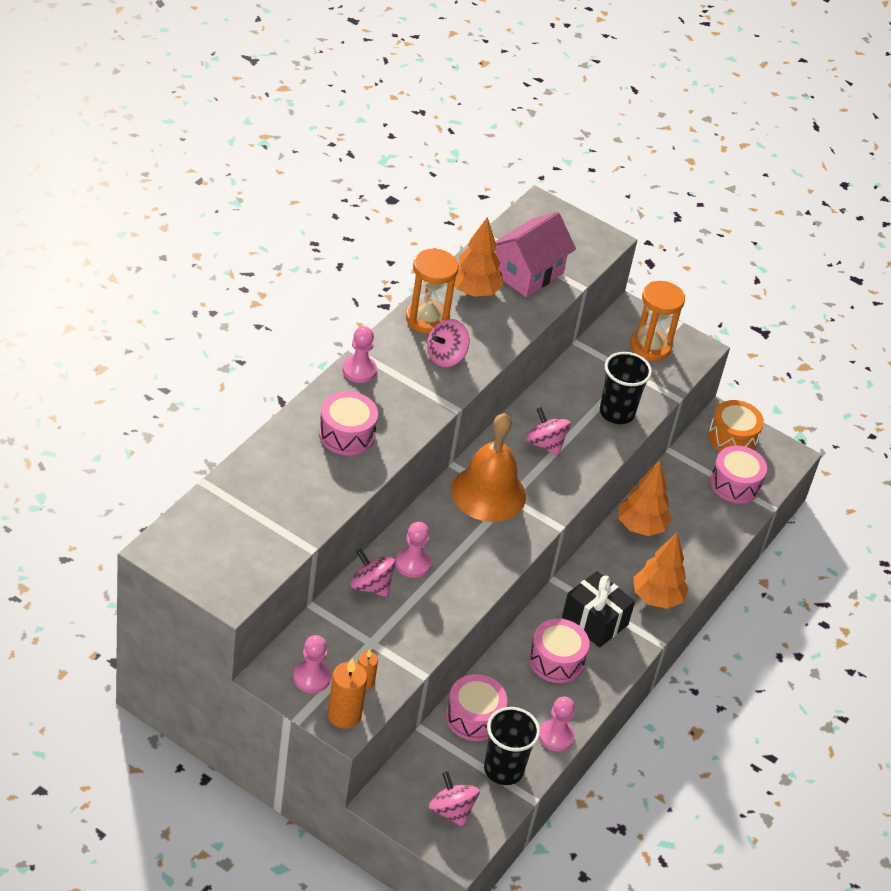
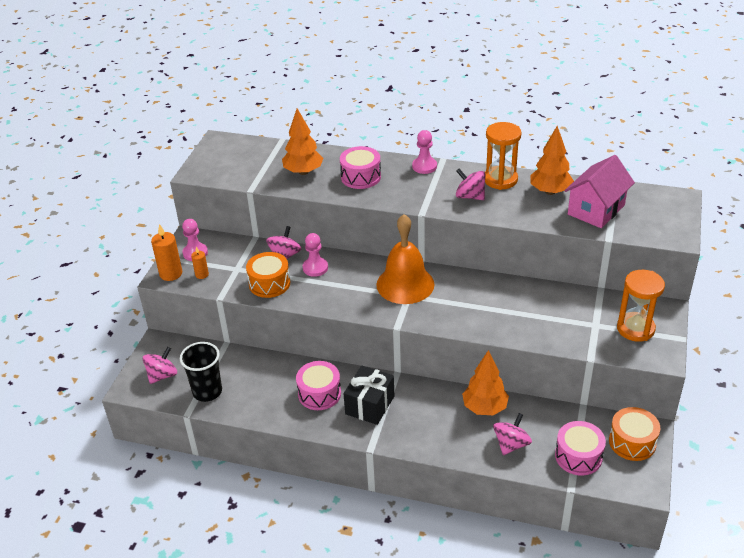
camera: 80 degrees right, 5 degrees down
(420, 618) = (269, 283): none -> orange drum
(474, 717) = (246, 365): pink drum -> none
(527, 273) = (596, 210): pink house -> pink house turned 75 degrees counterclockwise
(545, 444) = (476, 299): pink spinning top -> pink spinning top (511, 444)
(556, 736) = (249, 411): pink pawn -> none
(617, 413) = (542, 328): black cup -> none
(657, 598) = (416, 435): orange tree -> orange tree (303, 172)

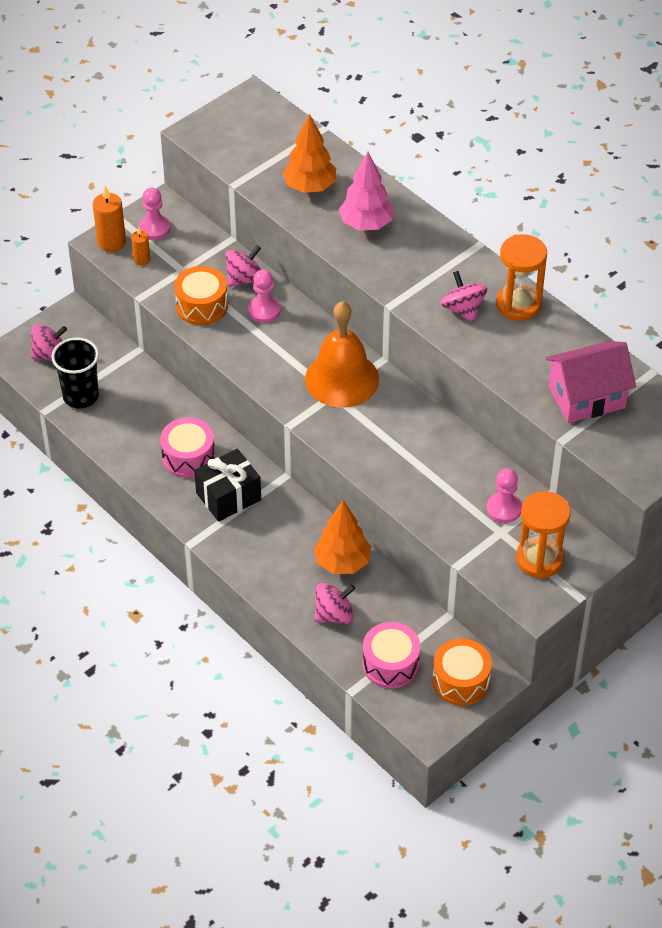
camera: 30 degrees right, 10 degrees up
(361, 177) = (366, 224): pink drum -> pink tree
(424, 166) = (449, 244): pink pawn -> pink pawn (504, 509)
(550, 191) = (559, 348): orange tree -> none

